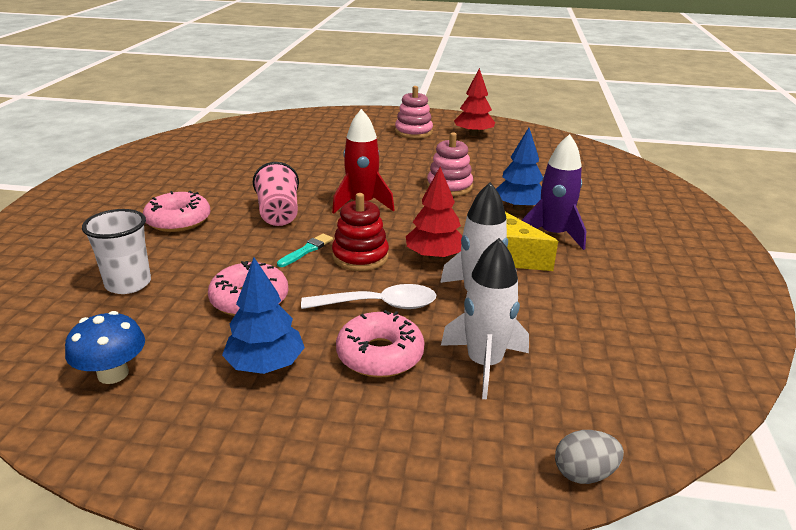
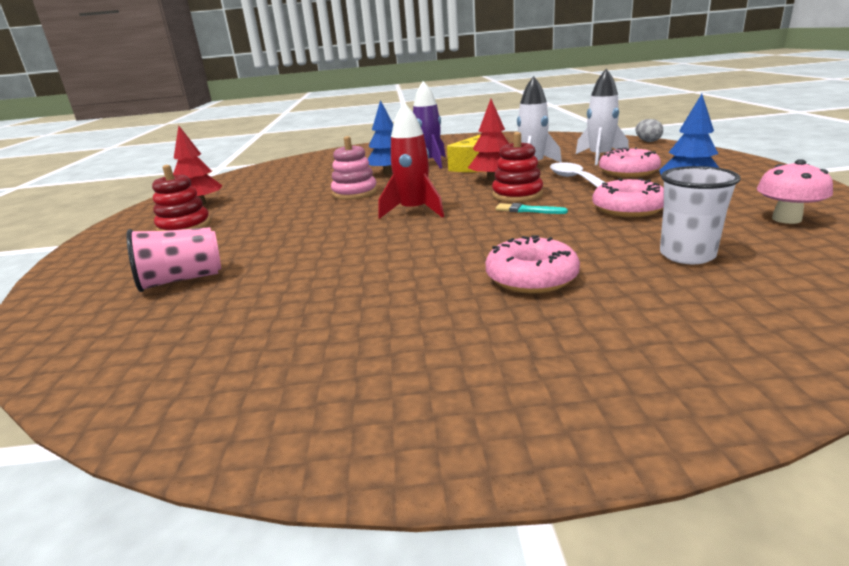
camera: 100 degrees left, 5 degrees down
(113, 374) = (786, 219): blue mushroom -> pink mushroom
(278, 213) = (464, 236): pink cup -> pink cup (182, 280)
(413, 132) = (184, 227): pink stacking toy -> red stacking toy

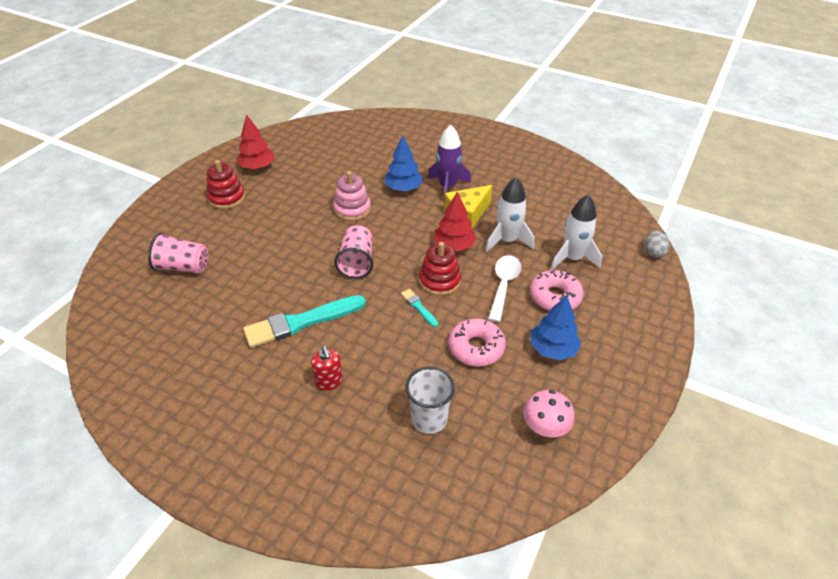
camera: 30 degrees right, 20 degrees up
(414, 211) = (357, 262): red rocket -> pink cup
(418, 258) = (301, 322): none -> turquoise brush
(531, 277) = (329, 381): pink donut -> red soap dispenser

